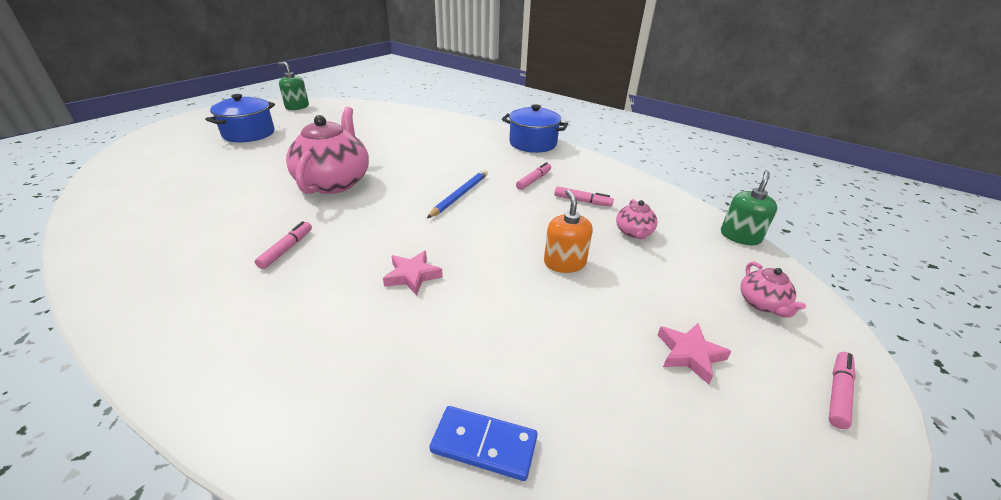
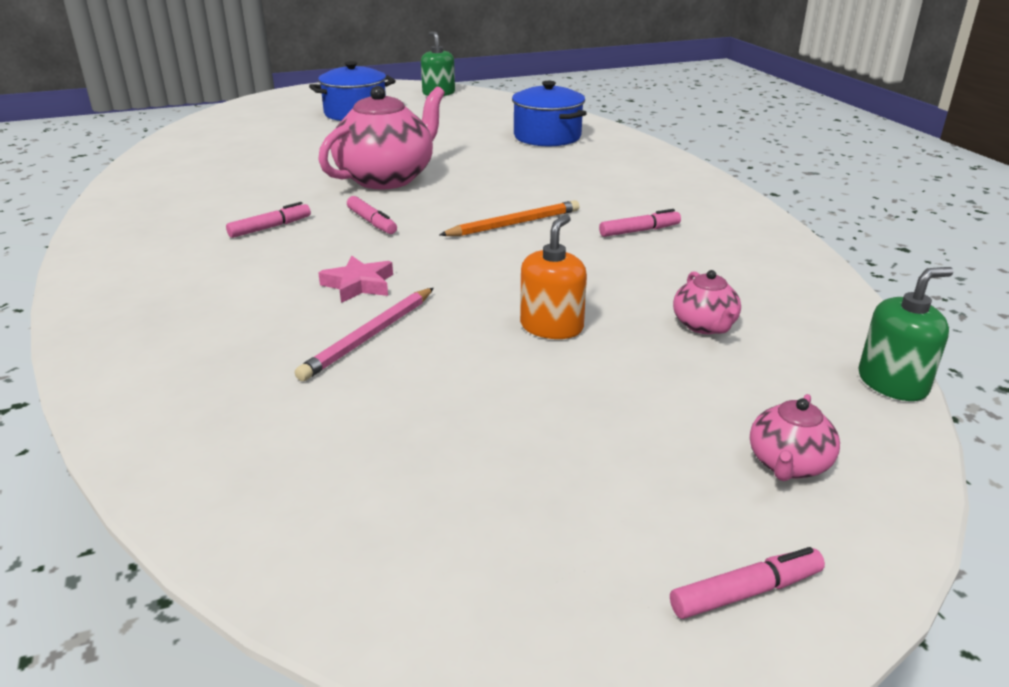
camera: 35 degrees right, 5 degrees down
(460, 195) = (514, 224): blue pencil -> orange pencil
(467, 315) = (369, 336): none -> pink pencil
(484, 444) = (250, 437): blue domino -> none
(533, 143) = (703, 188): blue pot -> blue pot (547, 137)
(582, 201) = (678, 271): pink marker -> pink marker (372, 222)
(633, 232) = (704, 326): pink teapot -> pink teapot turned 45 degrees counterclockwise
(689, 354) = (581, 467): pink star -> none

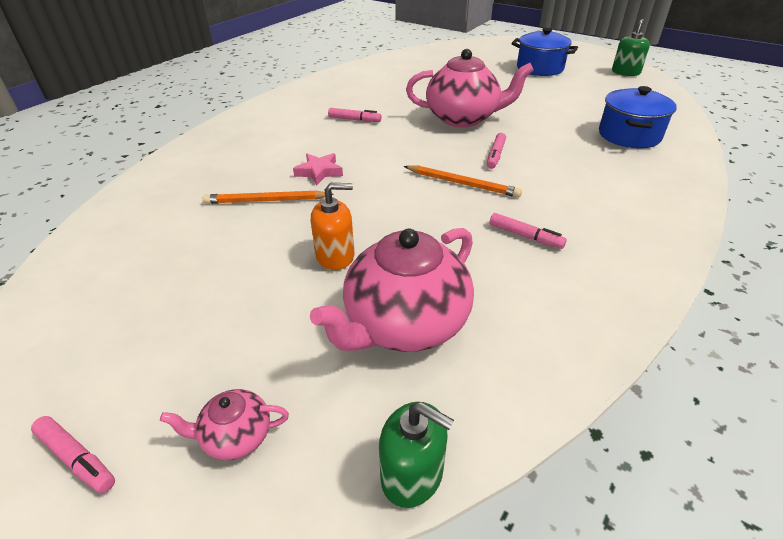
camera: 55 degrees right, 10 degrees up
(369, 336) = (266, 201): pink pencil -> orange pencil
(372, 222) = (398, 141): pink marker -> pink marker (495, 155)
(704, 326) = (405, 323): pink teapot -> pink teapot, size x2.18

